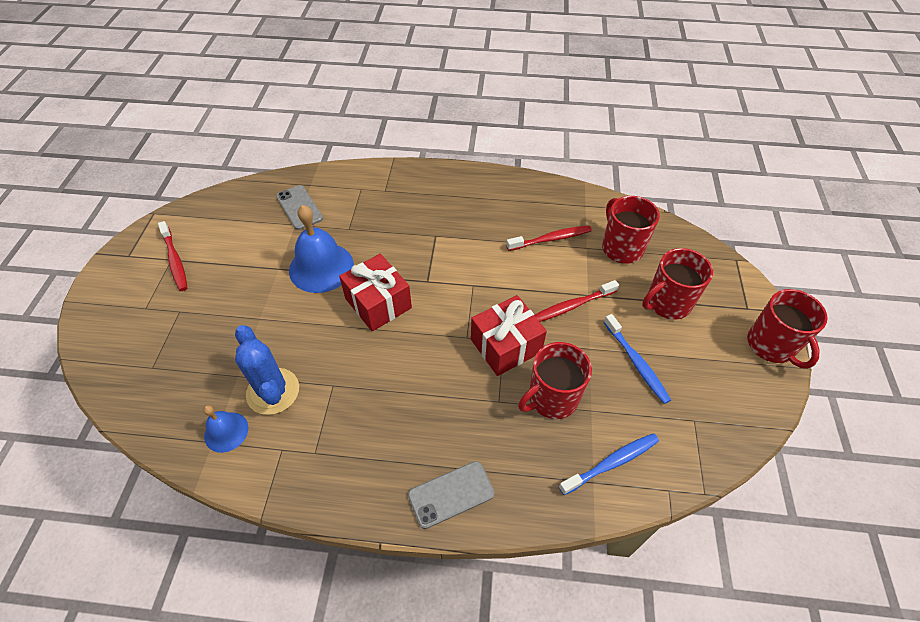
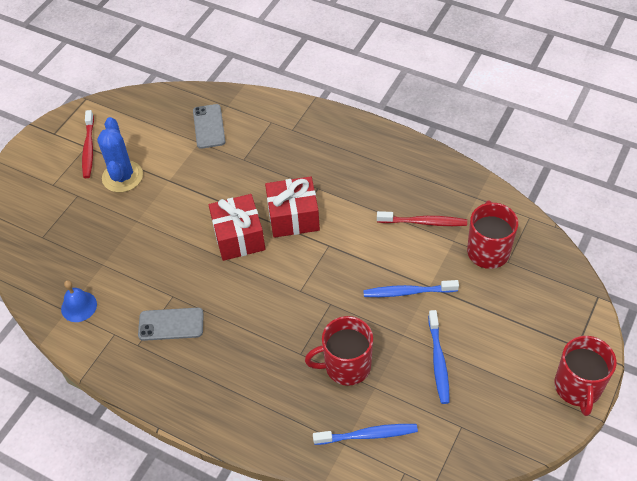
camera: 25 degrees right, 0 degrees up
(273, 391) = (125, 286): blue cactus -> blue cactus (122, 177)
(321, 267) = (205, 189): blue bell -> none
(451, 494) = (226, 412): grey phone -> grey phone (171, 324)
(506, 345) = (330, 309): red gift -> red gift (293, 217)
(571, 306) = (407, 292): red toothbrush -> blue toothbrush
(667, 303) = (500, 317): red mug -> none

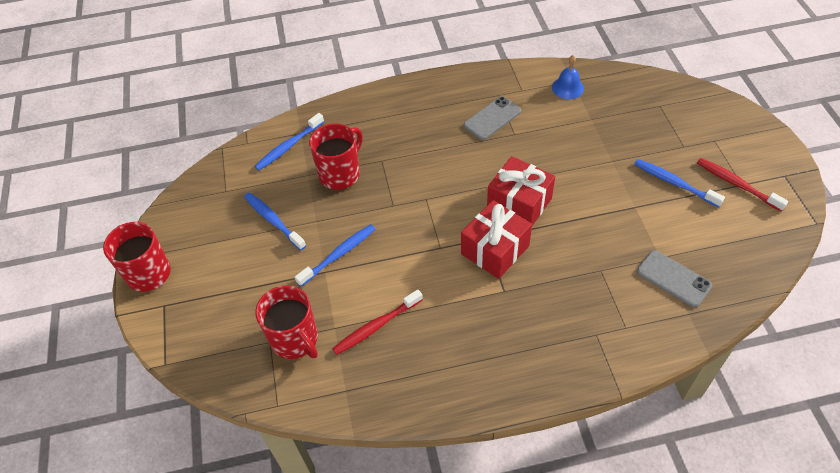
camera: 140 degrees right, 0 degrees up
(122, 177) = (674, 183): blue cactus -> blue toothbrush

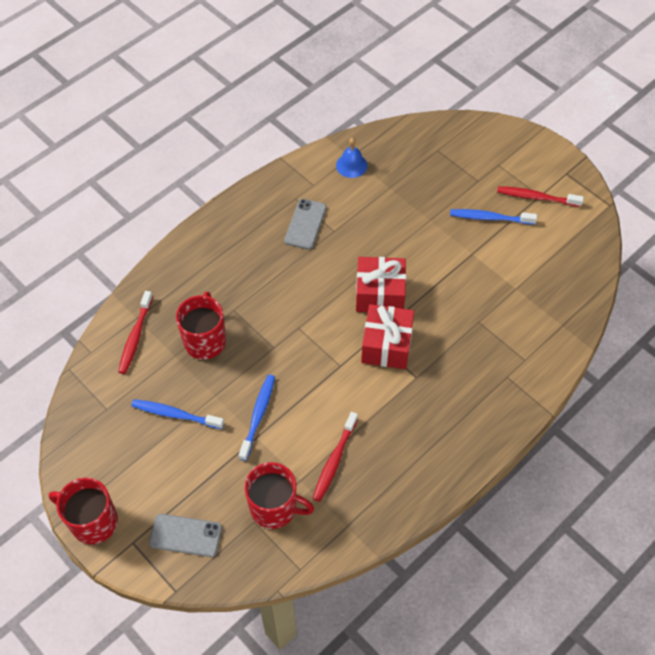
camera: 35 degrees left, 5 degrees up
(288, 146) = (135, 337): blue toothbrush -> red toothbrush
(673, 278) = (536, 302): grey phone -> grey phone (185, 535)

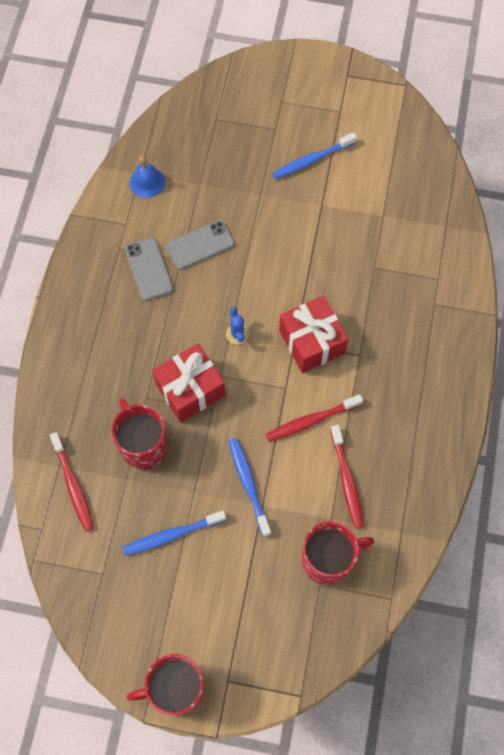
camera: 35 degrees left, 10 degrees up
(185, 535) = (270, 640): grey phone -> grey phone (200, 245)
(334, 306) = (237, 334): none -> blue cactus
(379, 294) = (269, 296): red gift -> red gift (190, 389)
(536, 197) = (338, 115): red toothbrush -> red toothbrush (311, 421)

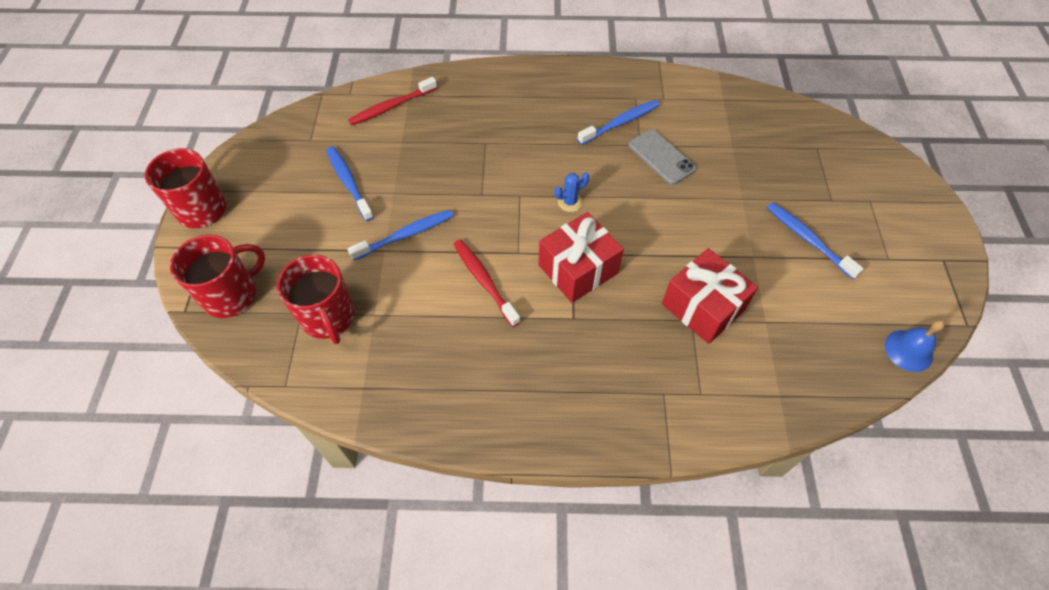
camera: 80 degrees right, 10 degrees down
(143, 445) = (436, 148): red mug -> red mug (232, 295)
(147, 182) = (716, 106): blue bell -> blue bell (908, 350)
(149, 269) = (621, 122): grey phone -> blue toothbrush
(190, 389) = (500, 173): red gift -> red gift (703, 307)
(347, 480) = (419, 324): red toothbrush -> none

